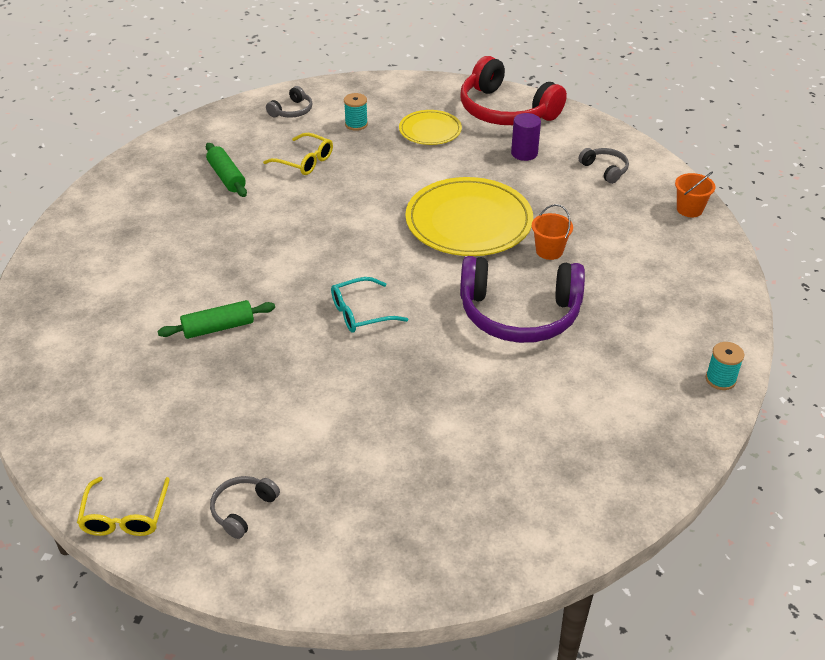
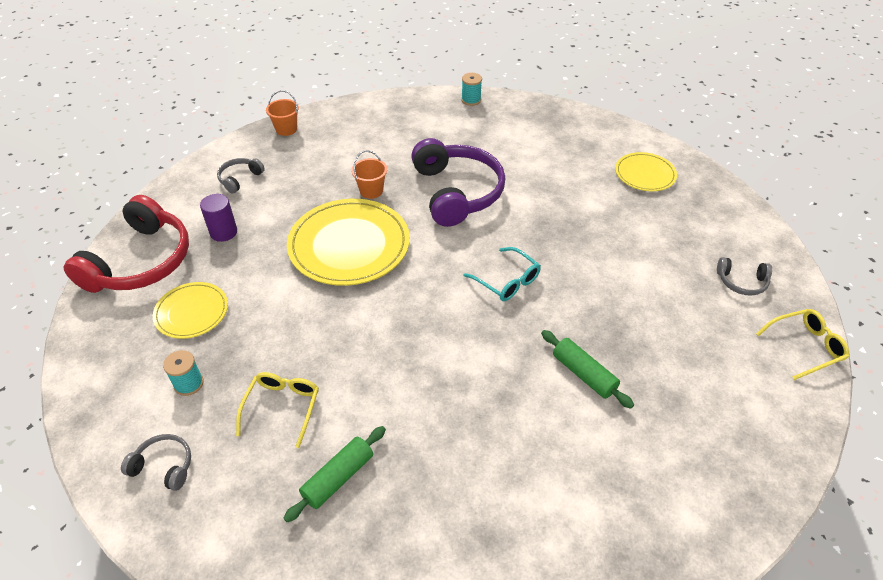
camera: 110 degrees left, 5 degrees up
(481, 507) = (645, 174): none -> yellow plate

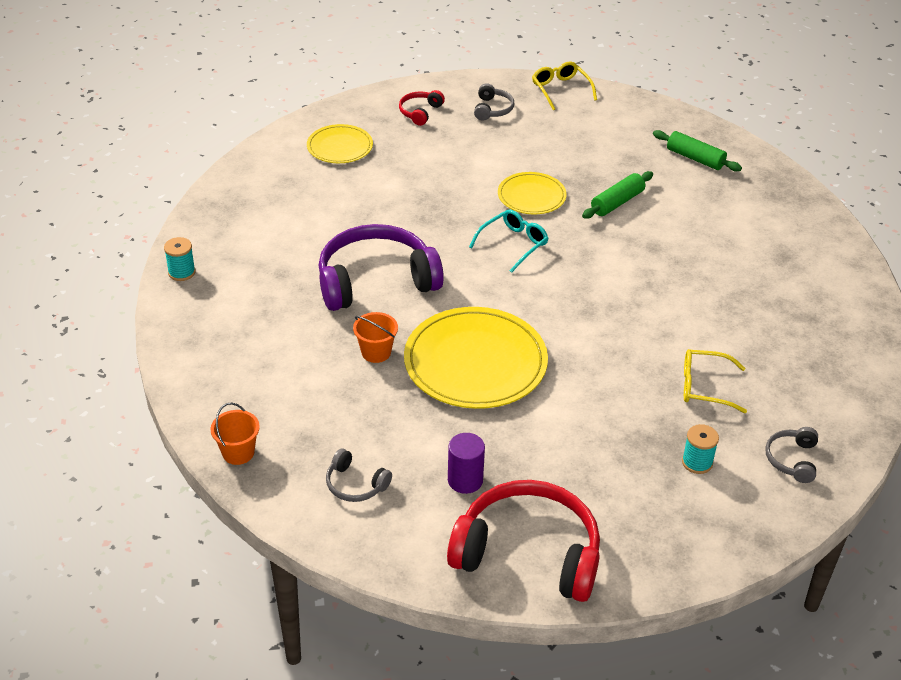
camera: 95 degrees left, 5 degrees down
(191, 312) = (602, 482): yellow plate -> yellow plate (531, 196)
(338, 478) = (763, 341): green rolling pin -> green rolling pin (695, 158)
(718, 227) = (420, 112): none -> red headphones

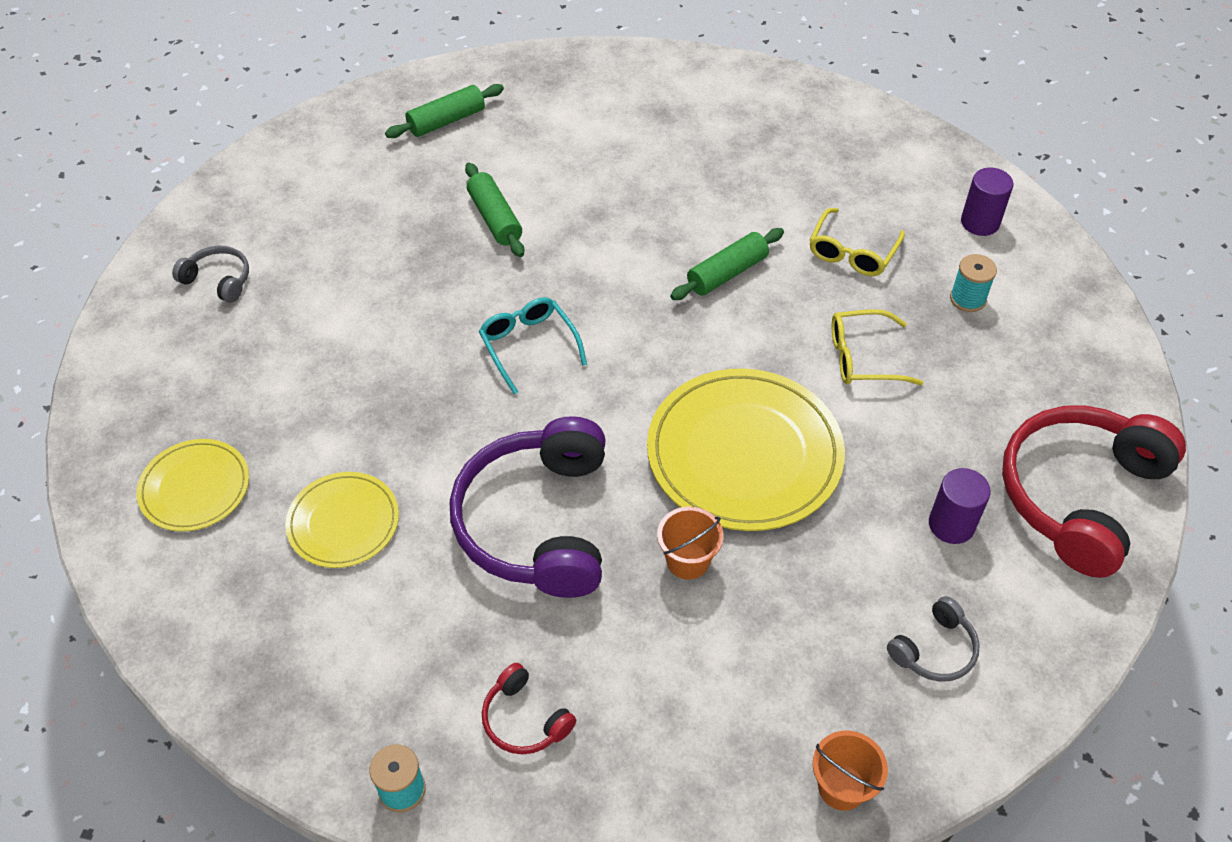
camera: 70 degrees left, 10 degrees up
(420, 112) = (170, 364): red headphones -> red headphones (524, 719)
(531, 196) = (438, 297): yellow plate -> yellow plate (343, 522)
(561, 90) = (222, 195): yellow glasses -> yellow glasses (863, 357)
(638, 323) = (727, 273): none -> green rolling pin
(792, 459) = (980, 222): grey headphones -> purple cylinder

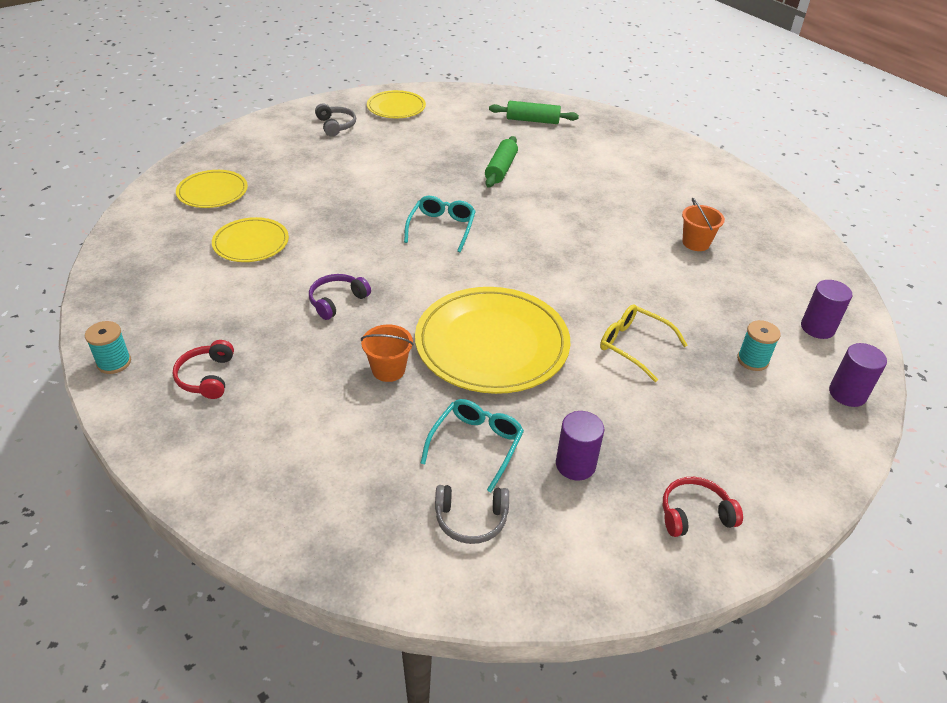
camera: 40 degrees right, 10 degrees down
(259, 201) = (396, 107): none -> yellow plate
(537, 522) = (337, 301): purple headphones -> purple headphones, size x0.45
(727, 273) = (601, 259): green rolling pin -> none
(841, 787) = (314, 541): orange bucket -> orange bucket (696, 243)
(852, 252) = (699, 293): yellow glasses -> none
(856, 575) = (476, 445): none -> turquoise glasses
(1065, 280) = (847, 394): none -> purple cylinder
(1079, 495) = (694, 514): red headphones -> red headphones, size x0.45

